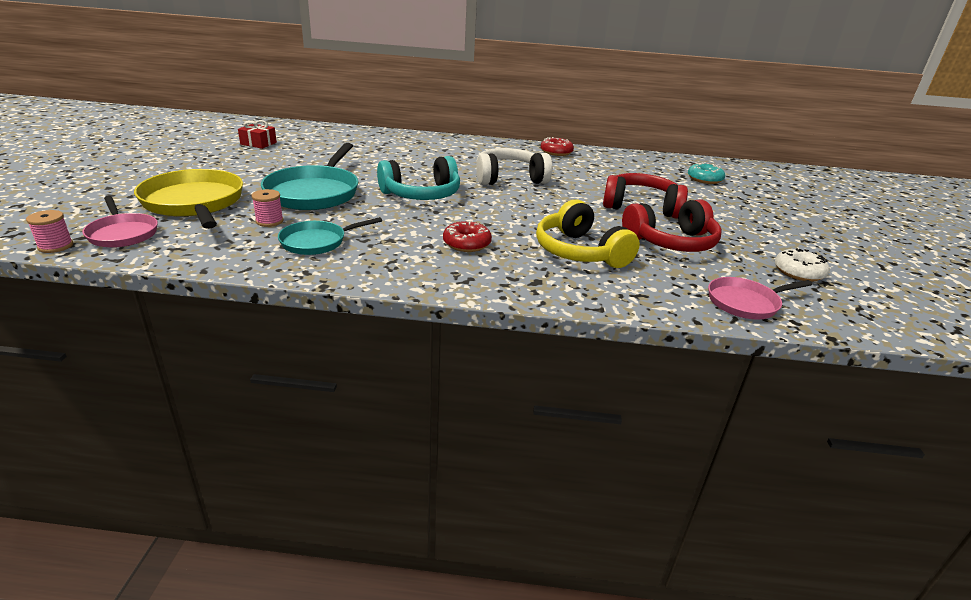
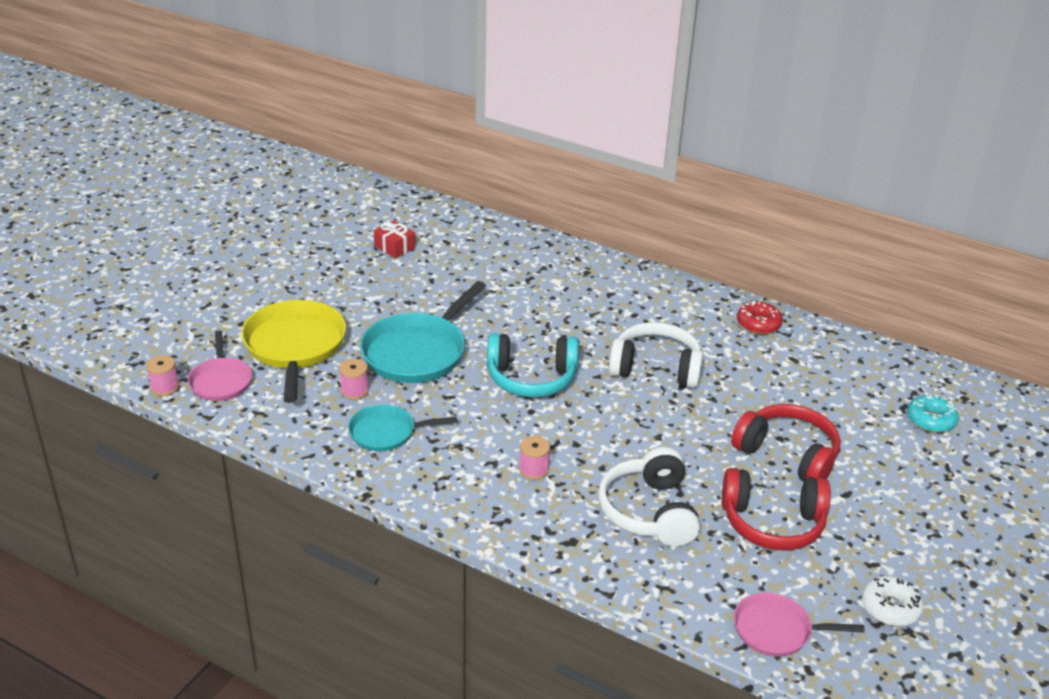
camera: 25 degrees right, 5 degrees up
(466, 244) = (533, 470): red donut -> pink spool
(579, 252) = (649, 512): yellow headphones -> white headphones

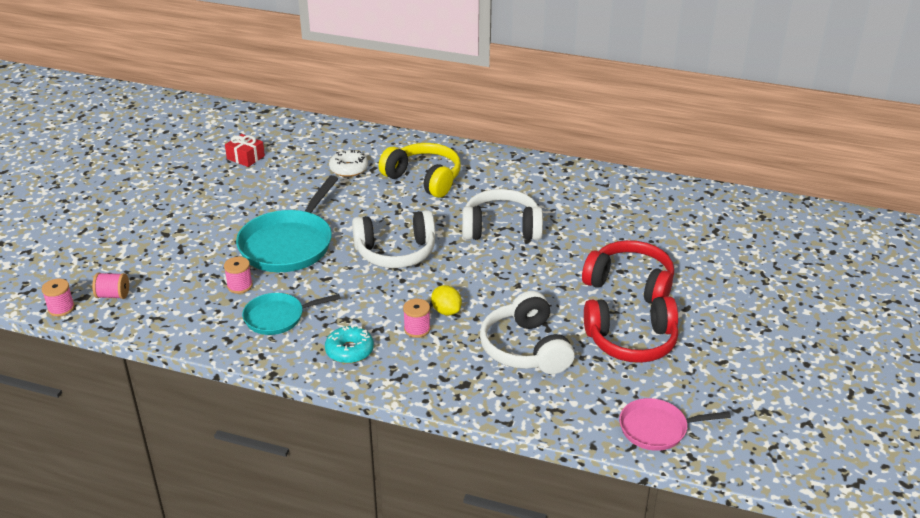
camera: 10 degrees left, 0 degrees up
(221, 381) = (113, 295): pink pan -> pink spool
(295, 347) = (175, 255): yellow pan -> none
(531, 378) = (396, 252): turquoise headphones -> white headphones
(571, 454) = (446, 311): none -> yellow lemon
(583, 298) = (424, 179): none -> yellow headphones
(758, 324) = (579, 180): red donut -> none
(890, 607) = (745, 394): white donut -> white donut (349, 169)
(930, 420) = (740, 238): turquoise donut -> turquoise donut (349, 351)

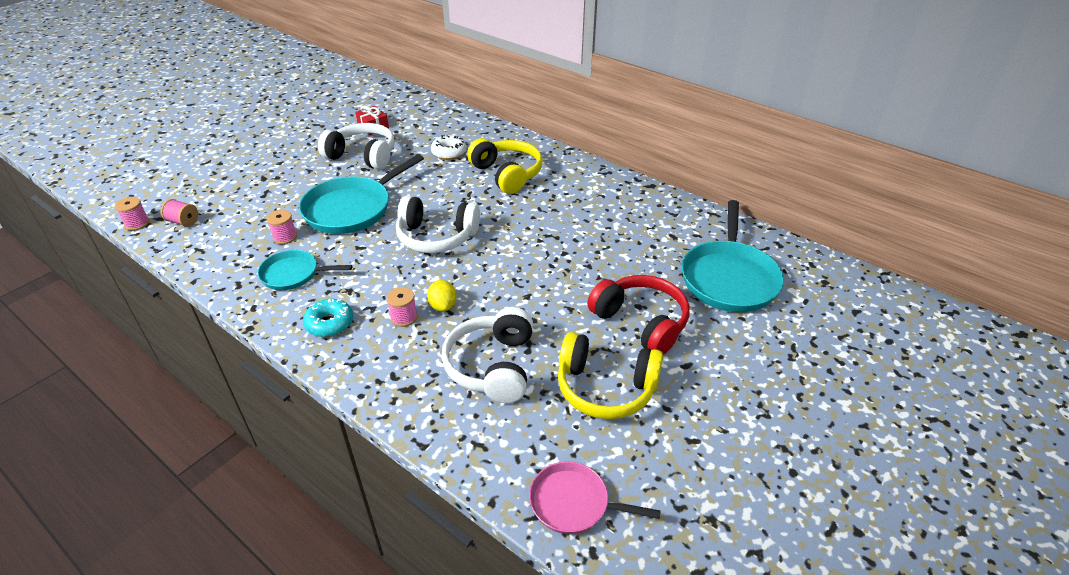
camera: 20 degrees right, 5 degrees up
(501, 228) = (547, 235): white headphones -> white headphones (363, 156)
(631, 341) = (605, 388): red headphones -> yellow headphones
(683, 230) = (729, 278): none -> turquoise pan

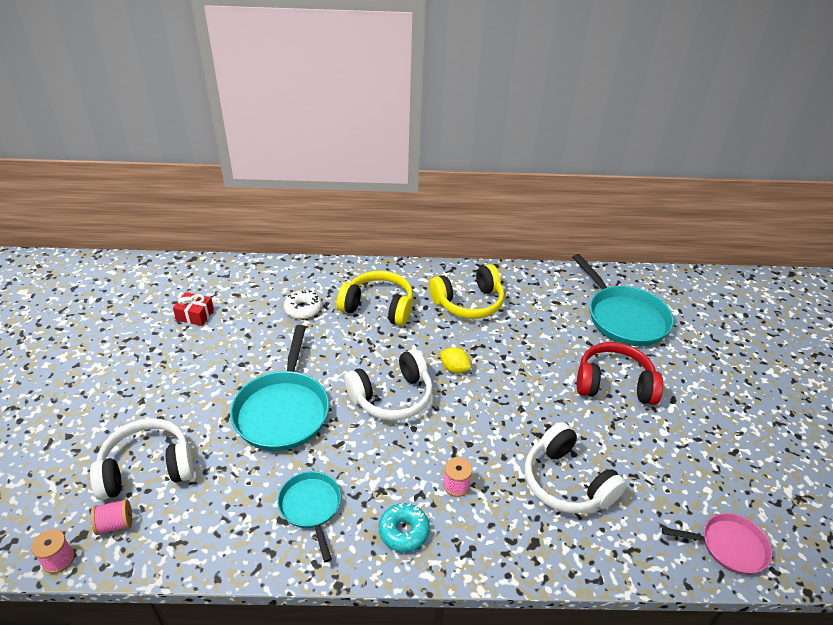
camera: 40 degrees left, 0 degrees up
(285, 237) = (253, 476): pink spool -> none
(293, 274) = (311, 507): turquoise pan -> turquoise pan turned 105 degrees clockwise
(363, 156) = (224, 351): white headphones -> white headphones (147, 468)
(443, 306) = (473, 456): yellow lemon -> yellow lemon (454, 369)
(574, 503) = (729, 546): pink pan -> pink pan turned 150 degrees counterclockwise
(605, 388) = (651, 449): yellow headphones -> yellow headphones (469, 303)

